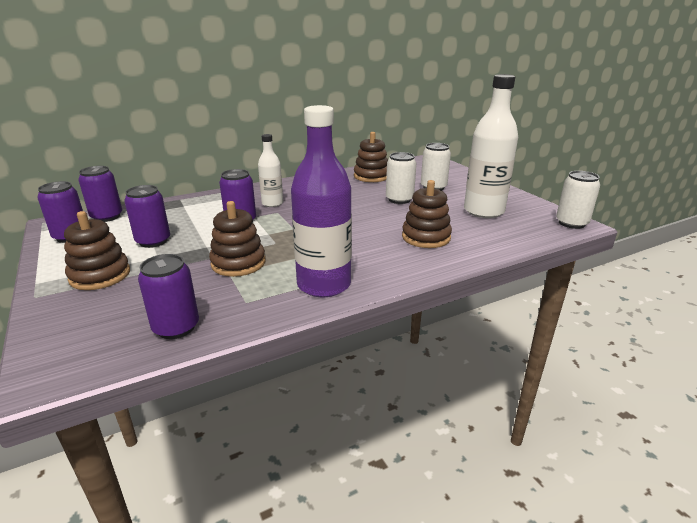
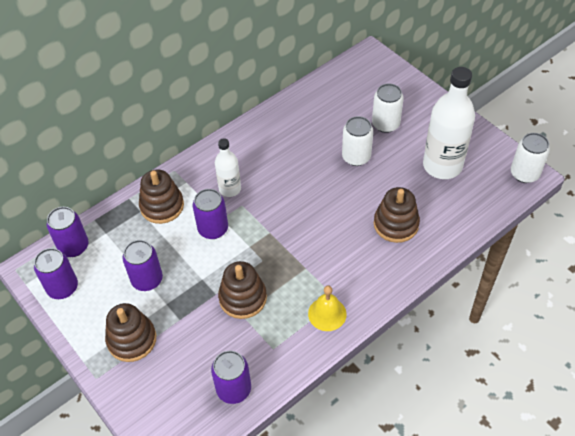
camera: 10 degrees left, 25 degrees up
(324, 285) = (327, 314): purple bottle -> yellow bell
(371, 176) = (314, 110): brown stacking toy -> brown stacking toy (162, 206)

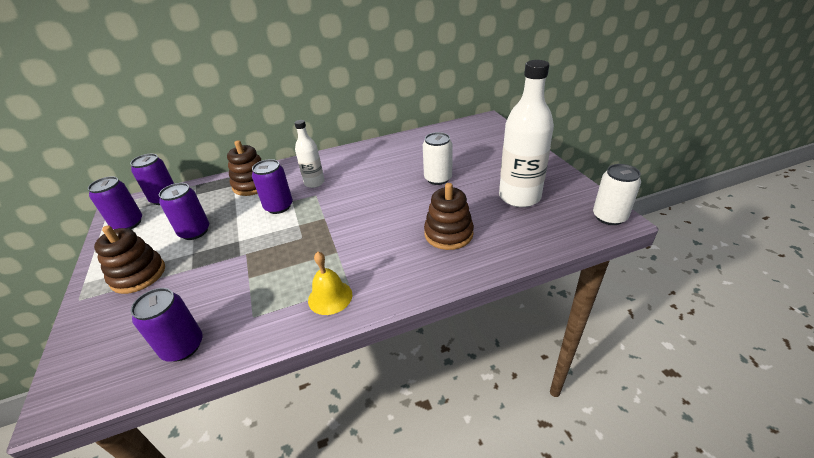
camera: 20 degrees right, 15 degrees down
(243, 298) = (260, 264): brown stacking toy -> none
(385, 124) = (477, 161): white can -> none

